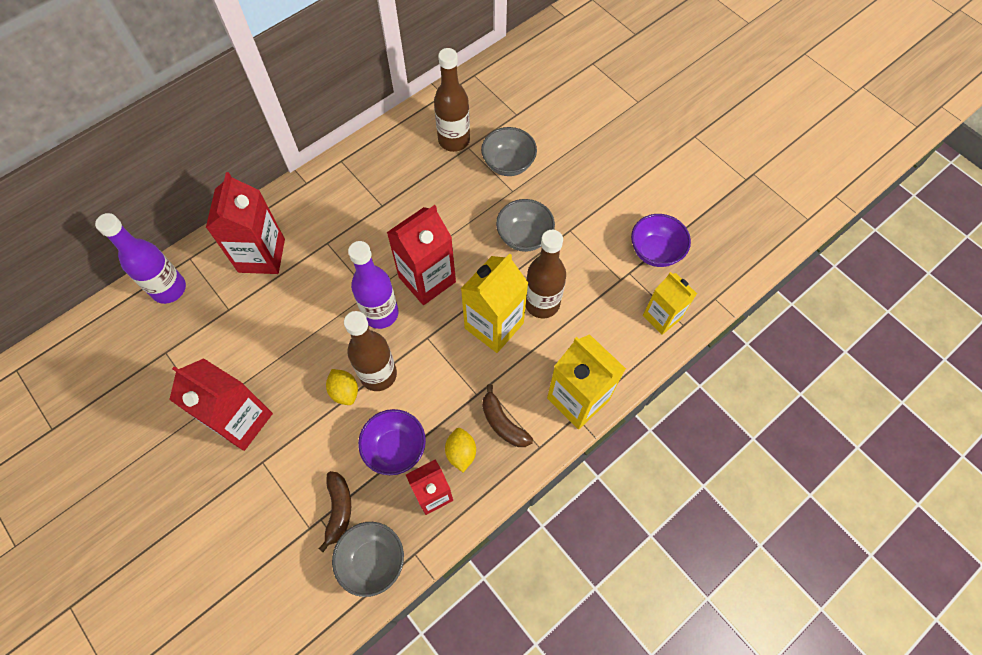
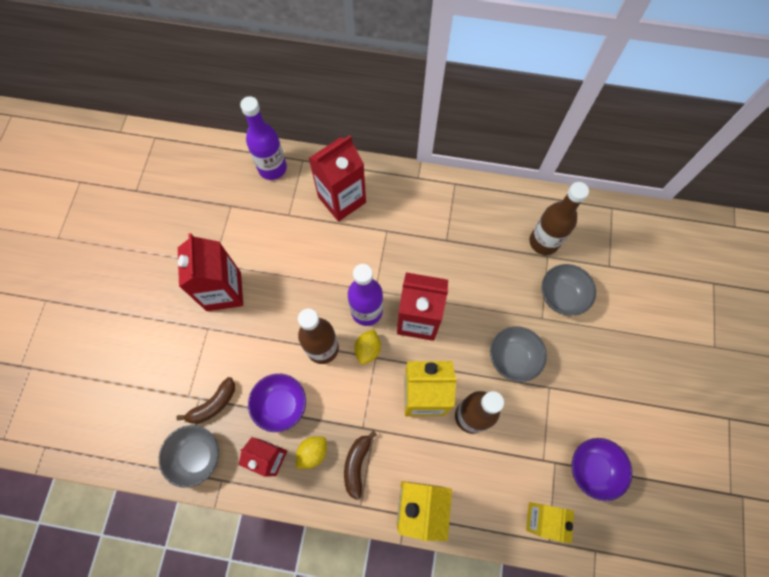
camera: 50 degrees right, 5 degrees up
(344, 391) = (293, 337): yellow lemon -> yellow lemon (368, 349)

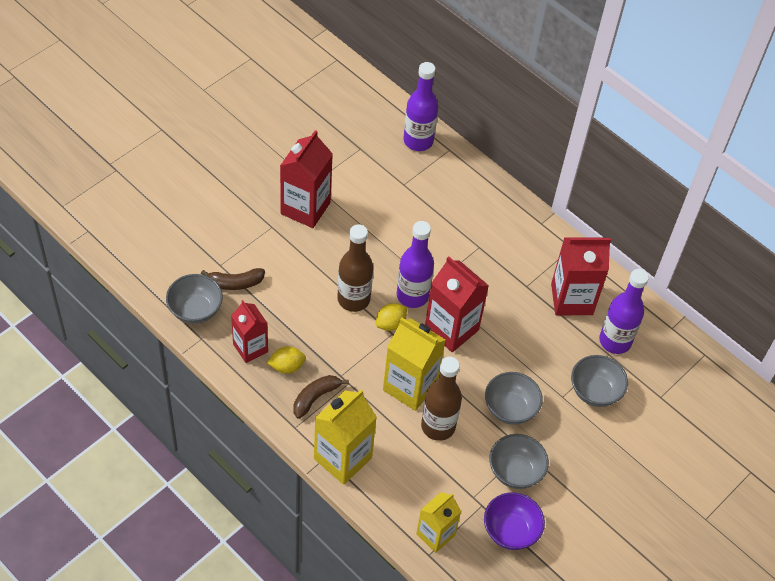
camera: 30 degrees right, 15 degrees down
(281, 405) = (288, 318): purple bowl -> none
(342, 200) = (459, 200): red carton -> red carton (571, 299)
(543, 242) = (615, 341): brown bottle -> purple bottle
(557, 412) = (515, 471): none -> grey bowl

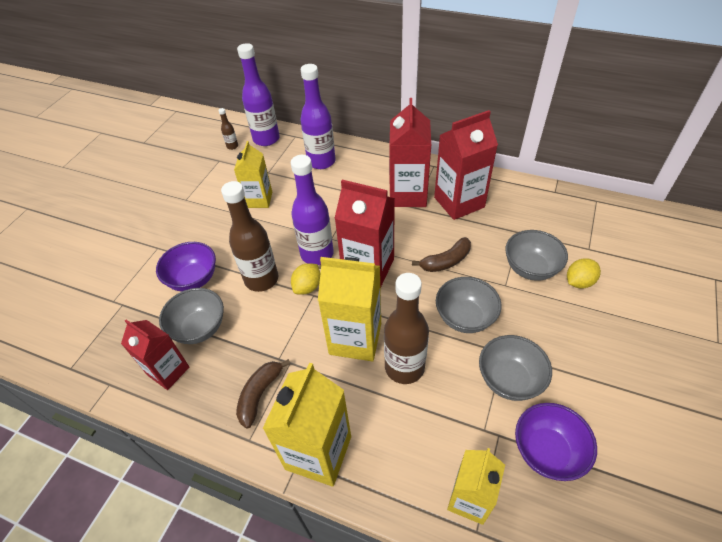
camera: 15 degrees left, 5 degrees down
(195, 310) = (95, 356): grey bowl -> grey bowl (199, 328)
(235, 283) = (133, 312): brown banana -> brown banana (446, 261)
(287, 366) = (216, 374): yellow lemon -> yellow lemon (579, 282)
(294, 273) = (193, 279): none -> purple bowl
(305, 208) = (185, 221): red carton -> red carton (408, 194)
(380, 135) = (232, 146): none -> brown bottle
(382, 213) = (259, 199): none -> yellow carton
(615, 341) = (517, 220): purple bottle -> purple bottle (321, 161)

